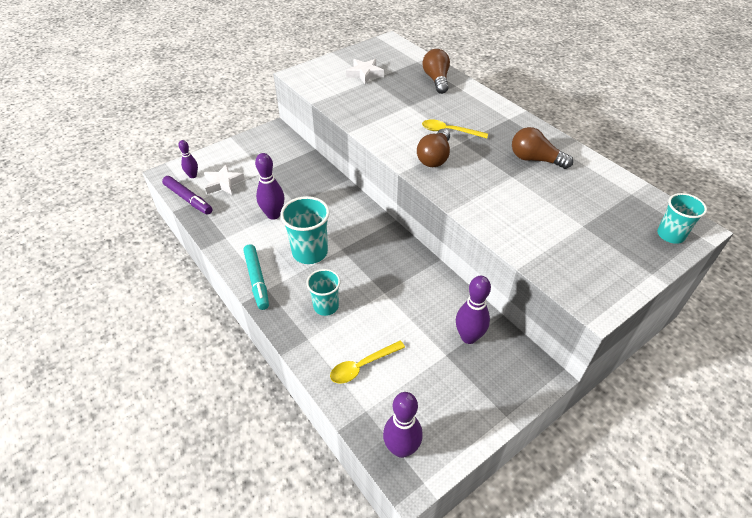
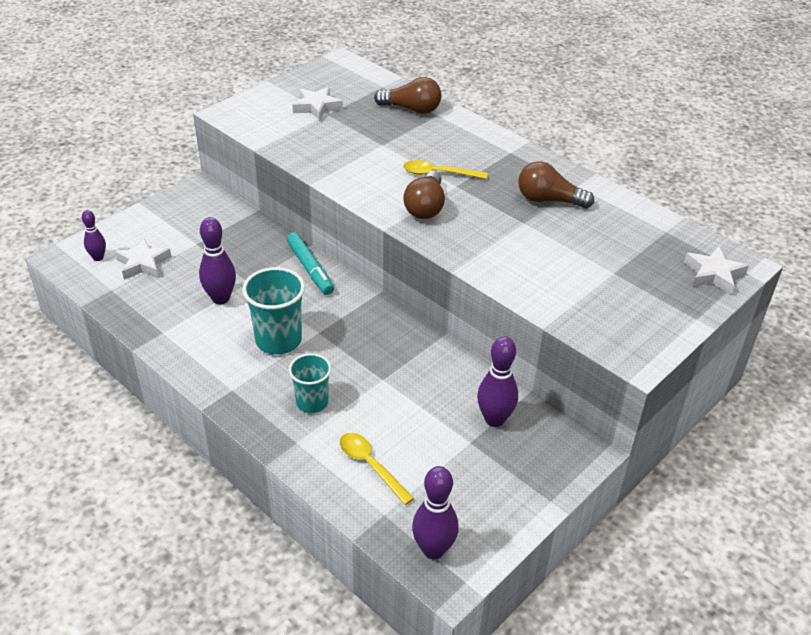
camera: 10 degrees left, 5 degrees down
(188, 199) = (100, 288): purple marker -> none
(257, 280) = (216, 380): turquoise marker -> turquoise marker (310, 269)
(362, 366) = (371, 465): yellow spoon -> yellow spoon turned 90 degrees clockwise
(436, 80) = (412, 109): brown light bulb -> brown light bulb turned 120 degrees clockwise
(670, 235) = (713, 274): turquoise cup -> white star

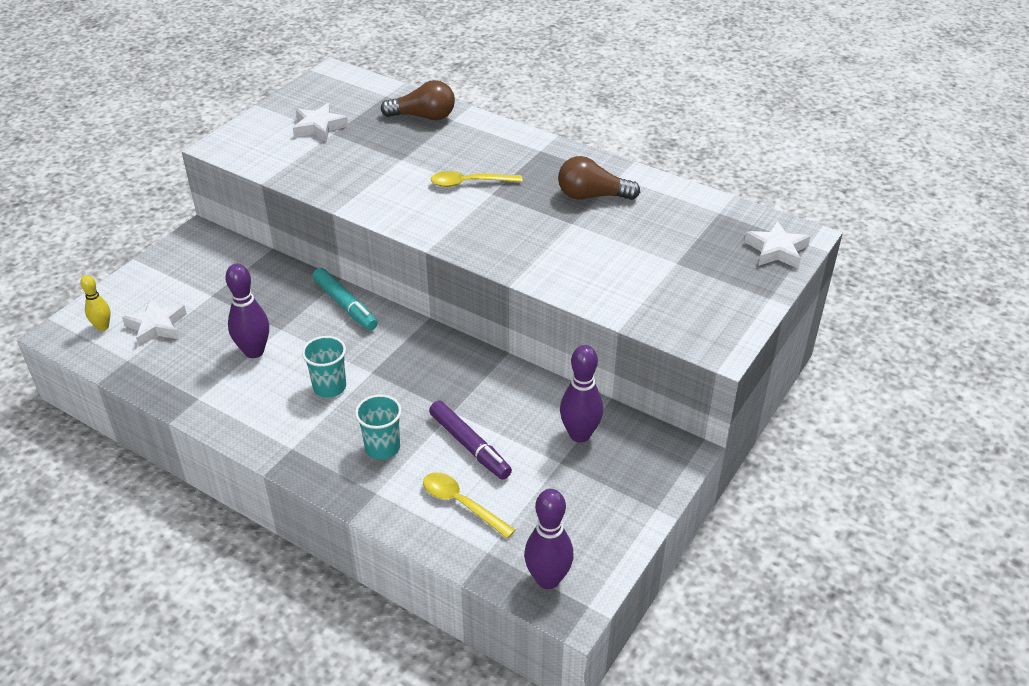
camera: 10 degrees left, 0 degrees up
(98, 257) = (103, 327): purple bowling pin -> yellow bowling pin
(278, 340) = (329, 387): turquoise cup -> turquoise cup, size x0.65
(391, 413) = (470, 445): none -> purple marker
(425, 207) = (464, 221): brown light bulb -> none

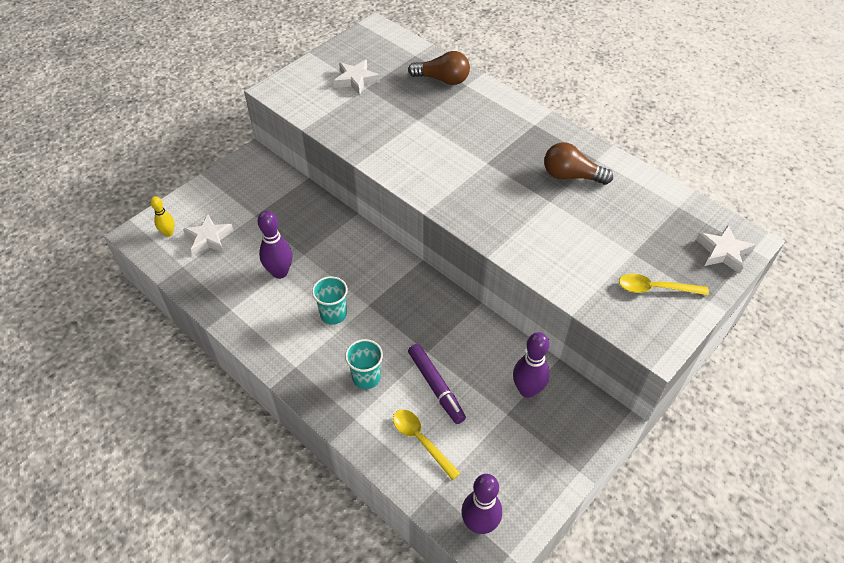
camera: 10 degrees right, 10 degrees up
(345, 305) = (357, 239): turquoise marker -> none
(469, 183) = (470, 150): yellow spoon -> yellow spoon (655, 288)

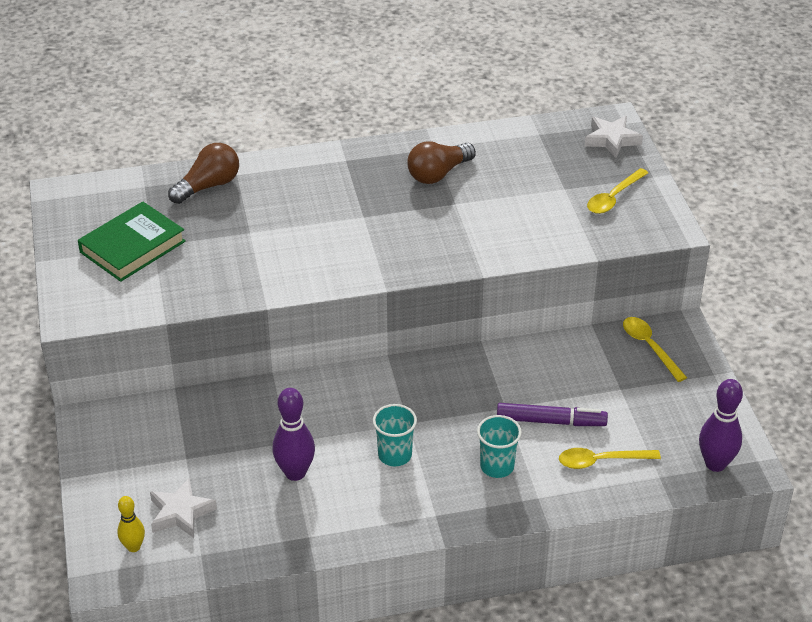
camera: 55 degrees left, 10 degrees down
(356, 80) = (132, 247): white star -> green book
(527, 390) = (607, 362): purple bowling pin -> none
(569, 410) = (649, 347): none -> yellow spoon

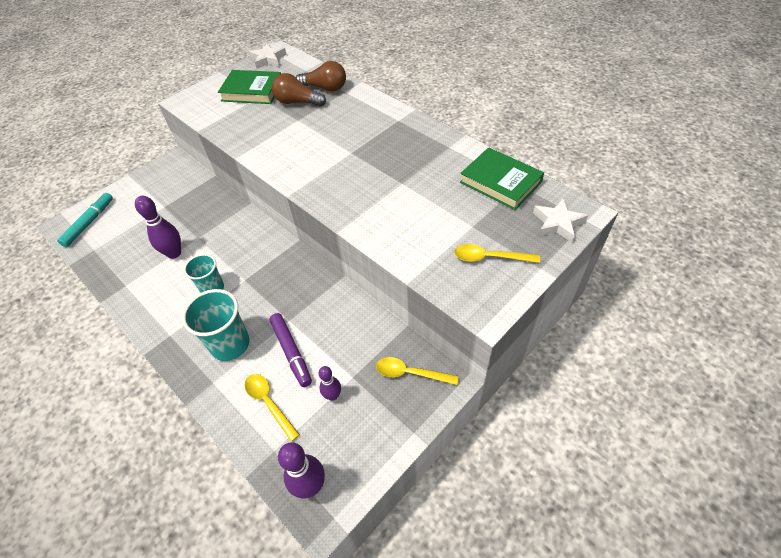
camera: 60 degrees right, 10 degrees up
(133, 547) = (89, 223): yellow bowling pin -> turquoise marker
(181, 513) = (121, 226): white star -> white star (268, 59)
(438, 174) = (424, 161): brown light bulb -> brown light bulb (297, 102)
(497, 466) = (230, 344): turquoise cup -> turquoise cup, size x1.53
(524, 143) = (500, 182): none -> green book
(631, 411) = (333, 395): none -> purple bowling pin
(649, 347) = (410, 373): yellow spoon -> yellow spoon turned 105 degrees counterclockwise

